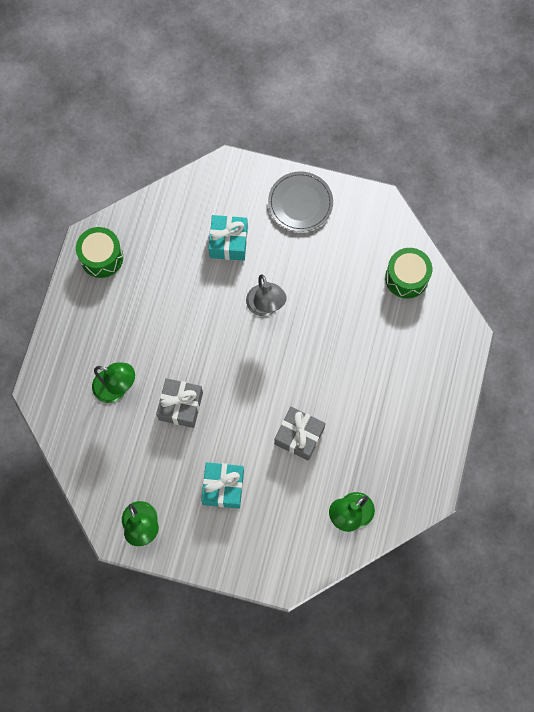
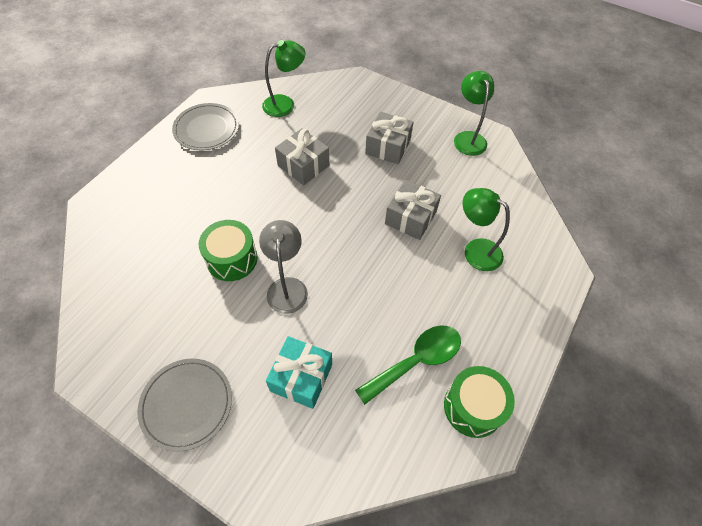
camera: 165 degrees left, 15 degrees down
(148, 278) = (416, 361): none -> green spoon
(223, 487) = (388, 147): turquoise gift -> grey gift
(406, 278) = (116, 274): green drum -> green drum (232, 259)
(414, 453) = (206, 129): none -> grey plate

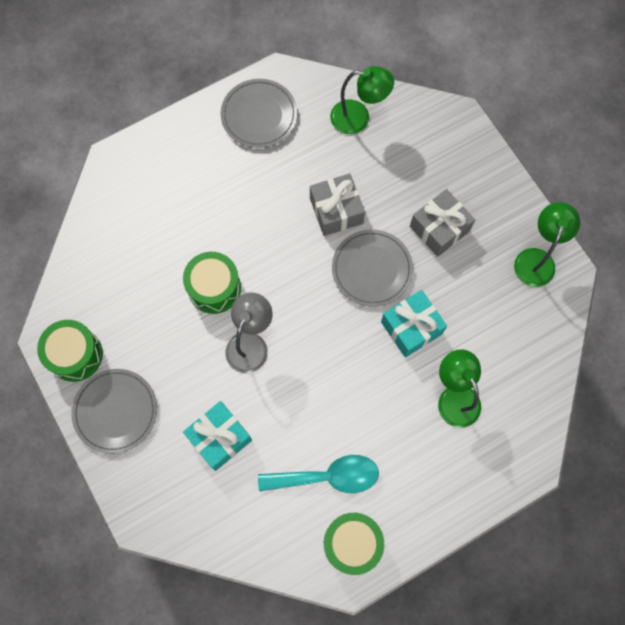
camera: 30 degrees right, 15 degrees up
(122, 372) = (75, 355): none -> green drum
(355, 192) = (372, 269): none -> grey plate
(410, 218) = (411, 328): grey gift -> turquoise gift
(416, 361) = (327, 476): green spoon -> turquoise spoon

